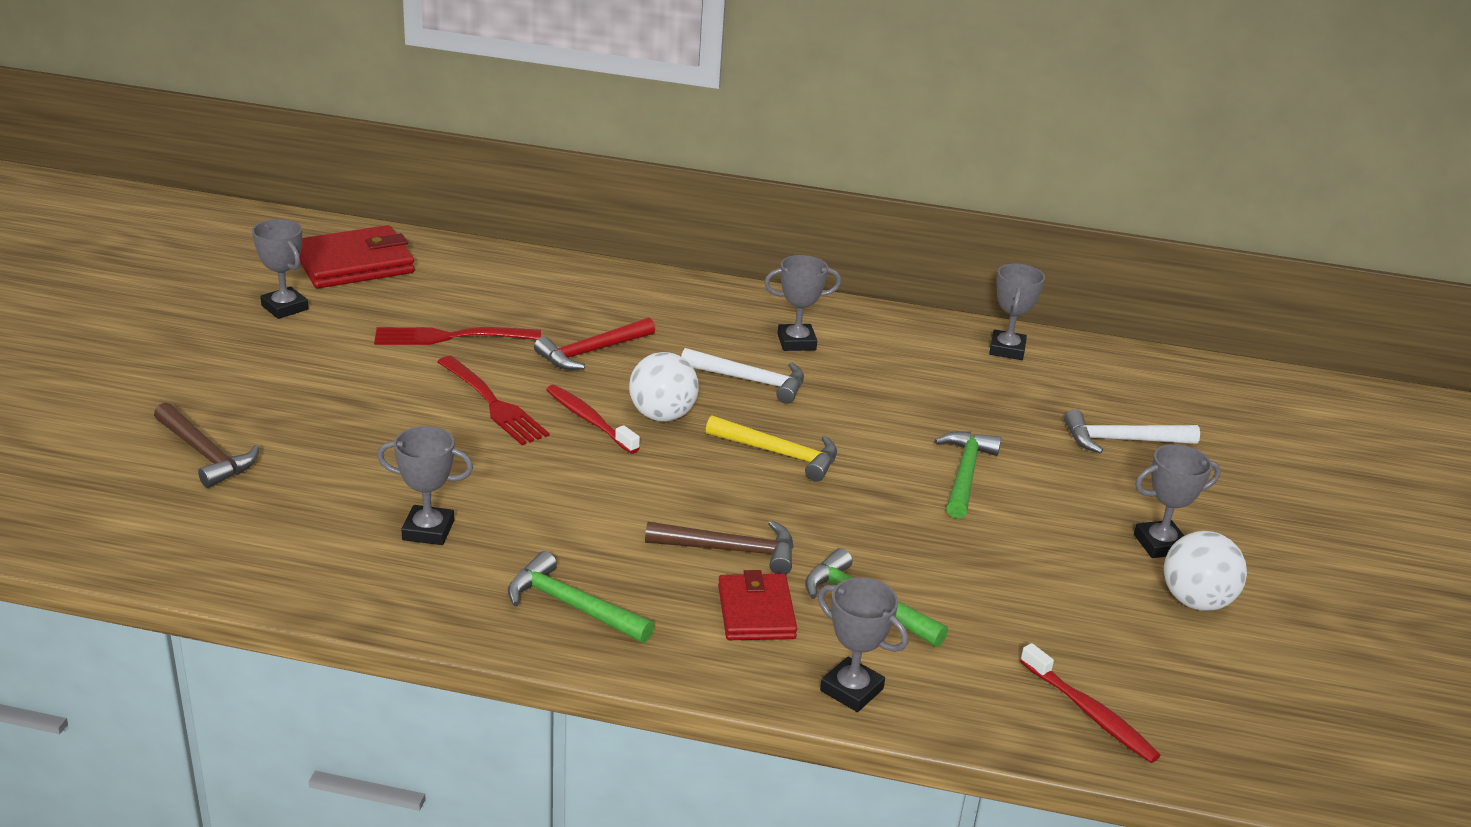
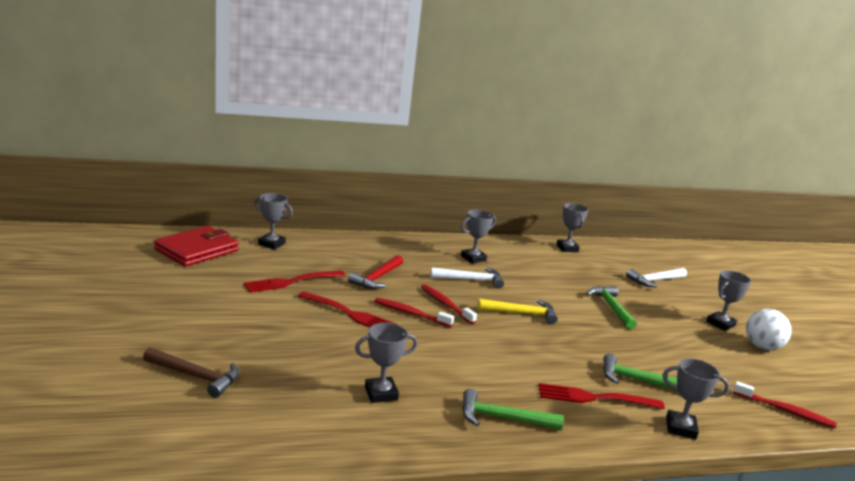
camera: 25 degrees left, 10 degrees down
(284, 307) = (173, 280): grey trophy -> grey trophy (271, 244)
(662, 416) = (446, 304): white ball -> red toothbrush
(730, 550) = (549, 368): brown hammer -> none
(756, 612) = (595, 398): red wallet -> red fork

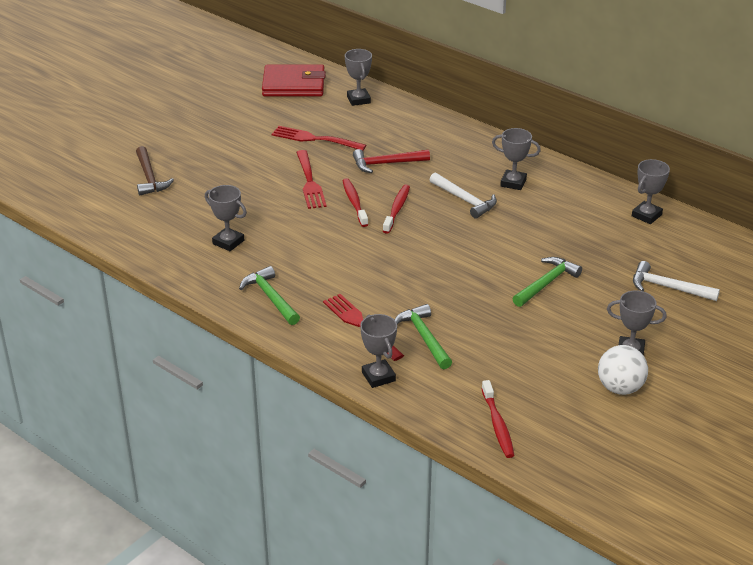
camera: 55 degrees right, 15 degrees up
(521, 313) = (446, 246): yellow hammer -> none

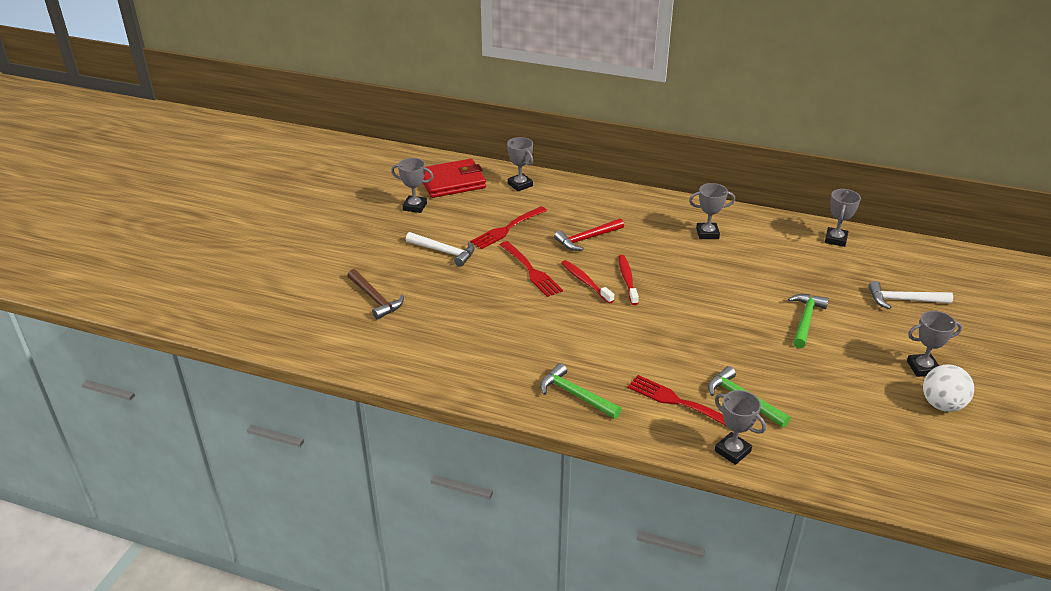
camera: 20 degrees left, 0 degrees up
(228, 242) = (496, 347): grey trophy -> grey trophy (415, 207)
(315, 139) = (507, 228): red fork -> red fork turned 45 degrees counterclockwise
(465, 200) = (679, 258): white hammer -> white hammer (444, 252)
(497, 424) = (872, 471): red toothbrush -> none

